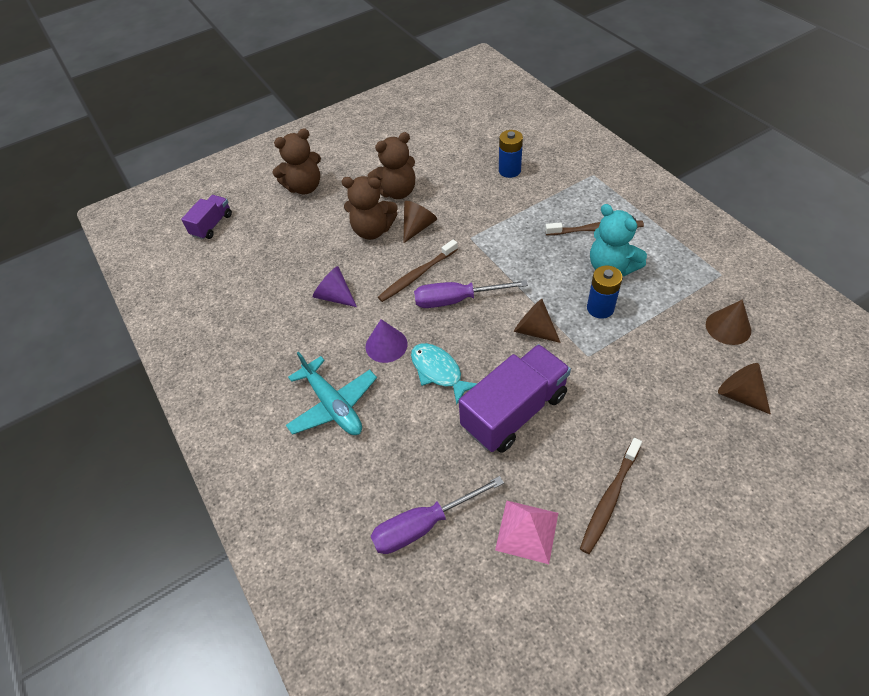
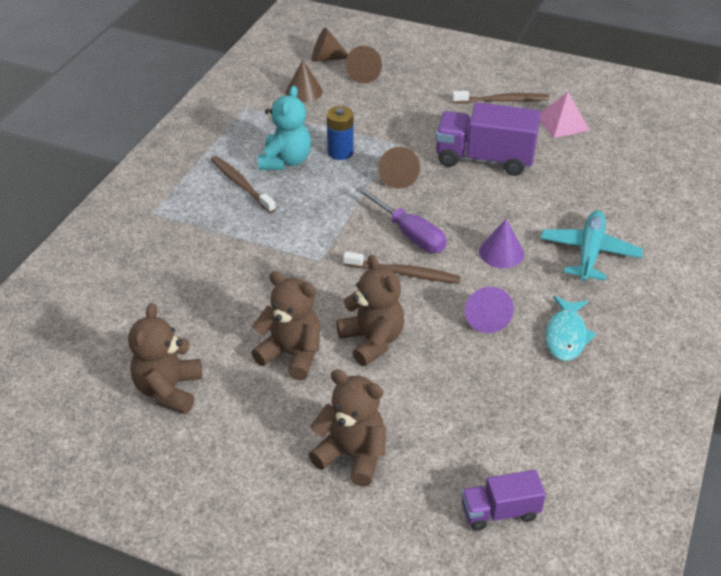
camera: 130 degrees left, 10 degrees down
(418, 138) = (169, 390): none -> brown teddy bear
(418, 227) = (336, 306): brown cone -> brown cone (326, 58)
(424, 525) = (613, 163): purple screwdriver -> none
(438, 371) = (493, 210): turquoise fish -> turquoise fish (566, 336)
(509, 170) = (185, 276): blue battery -> none

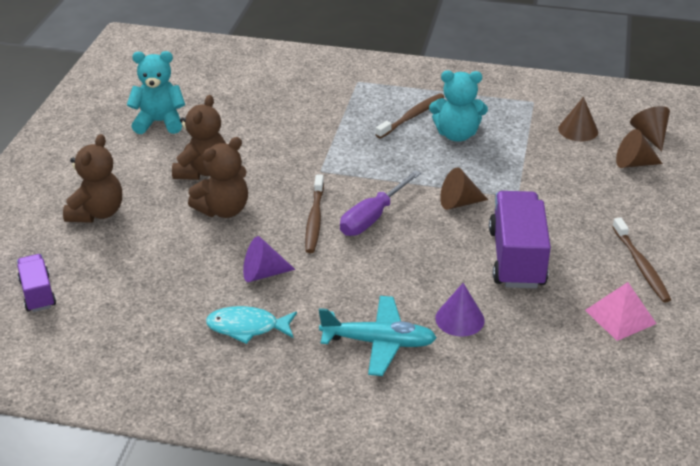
camera: 80 degrees right, 5 degrees down
(169, 390) = (159, 122): brown teddy bear -> turquoise teddy bear
(340, 152) = (485, 164): blue battery -> none
(501, 252) = (361, 278): purple cone -> purple cone (459, 319)

